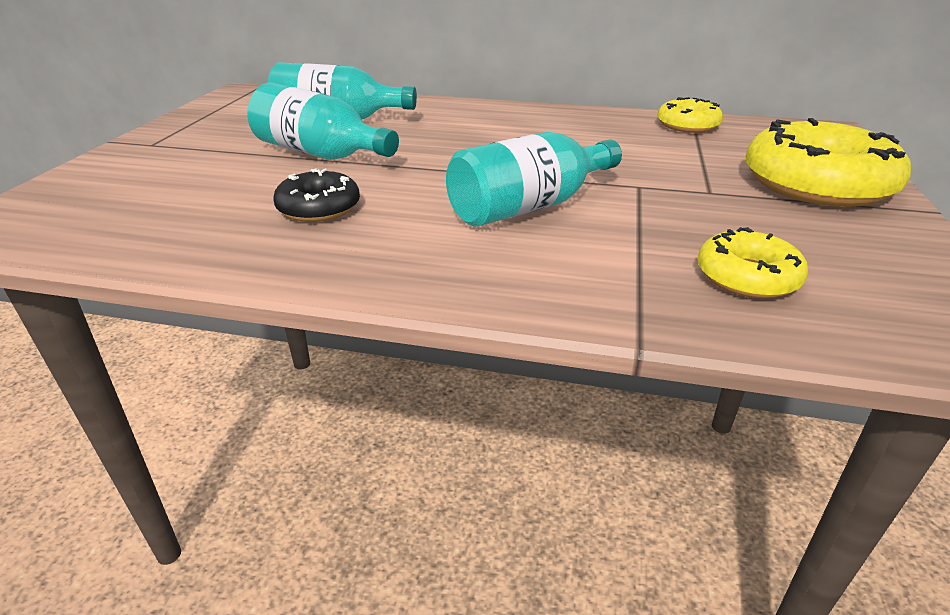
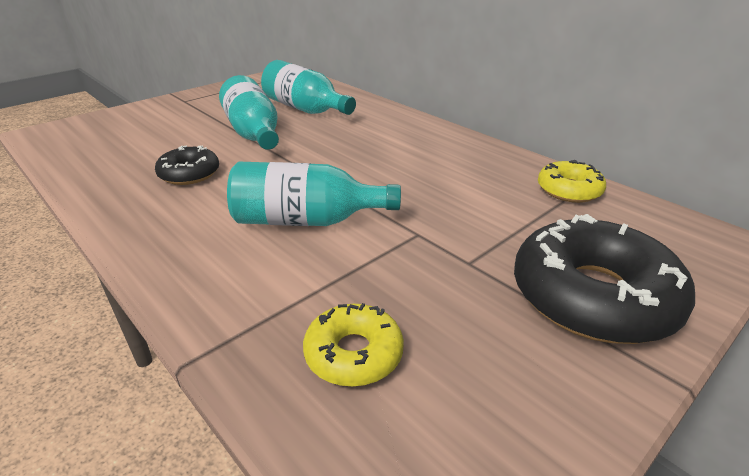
camera: 35 degrees right, 0 degrees up
(817, 184) = (593, 296): yellow donut -> black donut

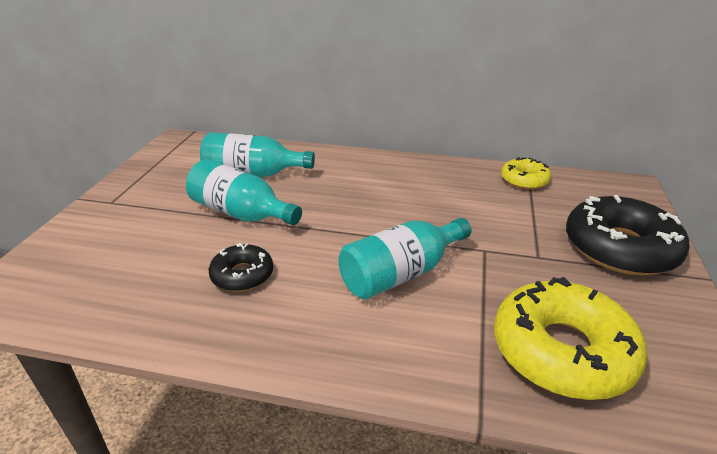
camera: 35 degrees left, 0 degrees up
(353, 354) = (562, 351): yellow donut -> yellow donut, size x1.87

